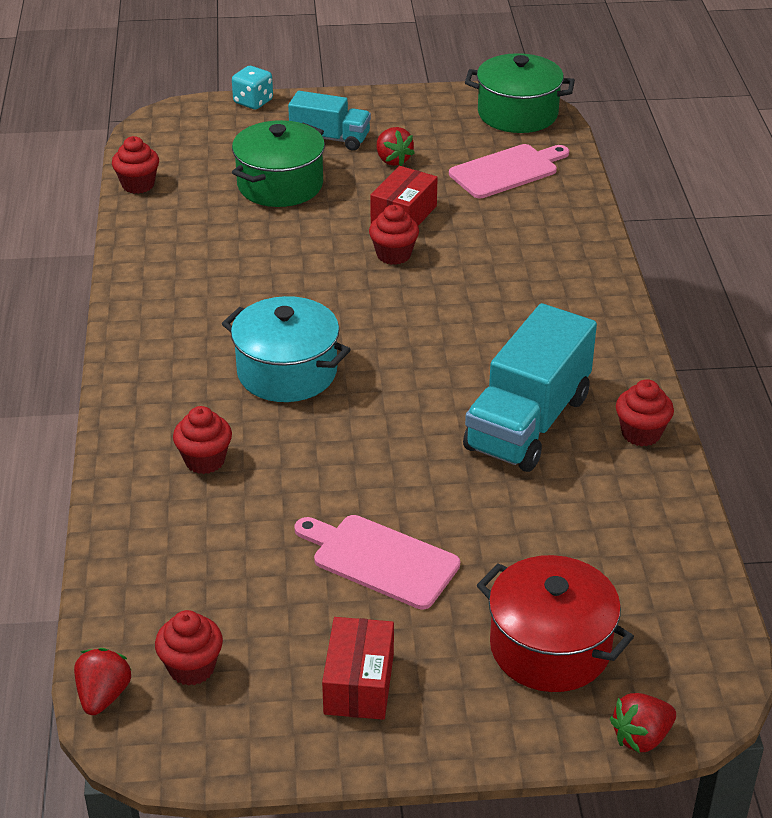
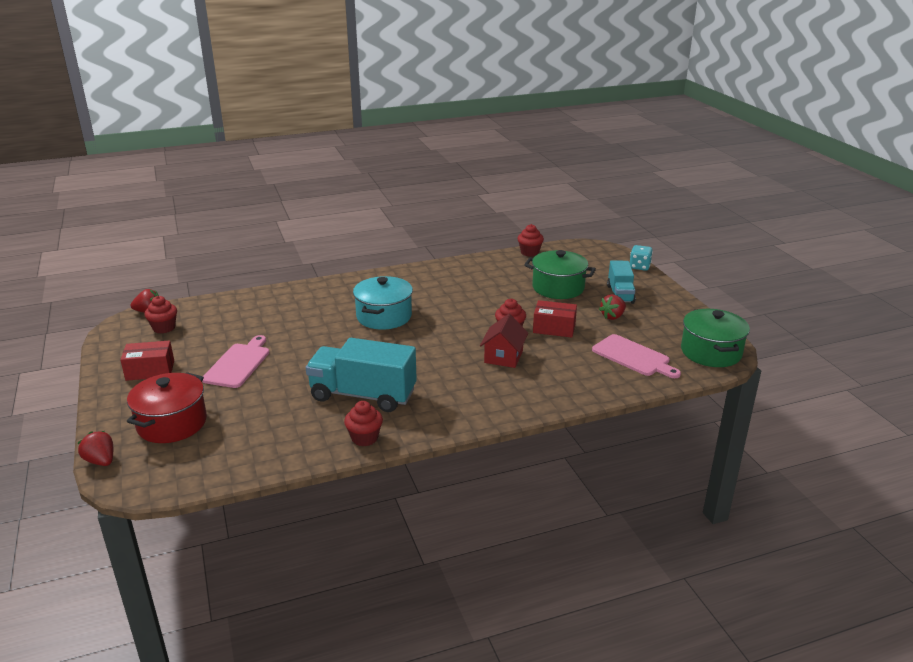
camera: 75 degrees right, 10 degrees down
(205, 460) = (307, 307): red cupcake -> none
(466, 274) = (503, 357): none -> red house

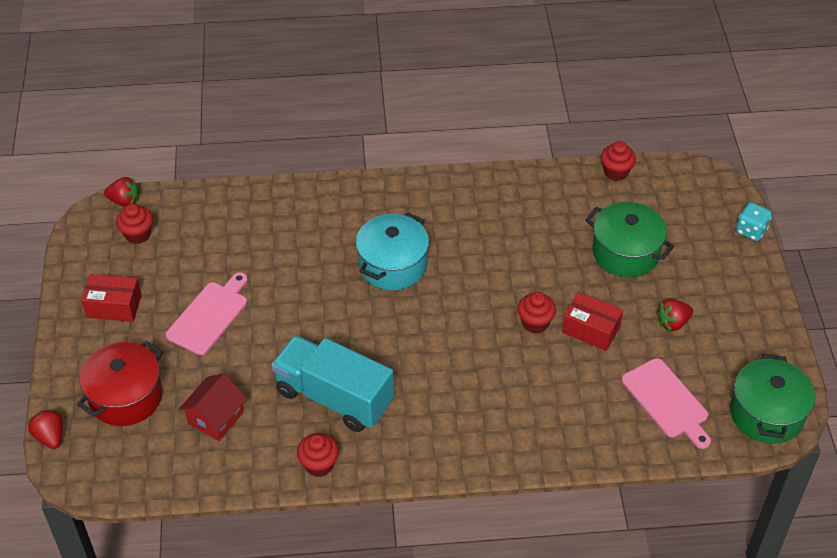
camera: 15 degrees right, 20 degrees up
(503, 357) = (511, 368): red house -> red house (215, 418)
(620, 294) = (700, 281): turquoise truck -> none

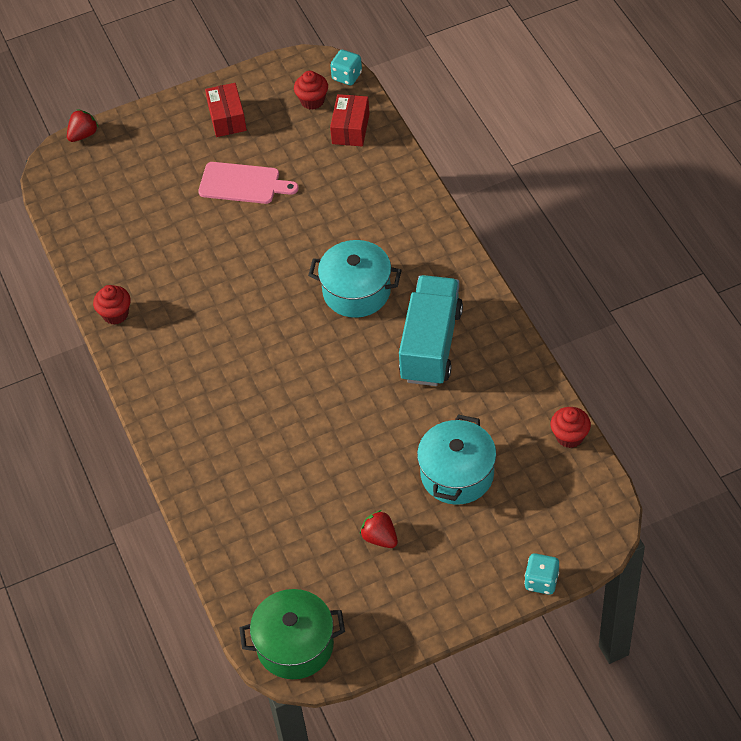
camera: 75 degrees right, 5 degrees up
(124, 201) = (347, 76): red strawberry -> turquoise dice
(126, 397) = (138, 164): red pot -> none
(215, 418) = (138, 229): red house -> none
(334, 397) = (188, 300): turquoise truck -> turquoise truck (431, 345)
(535, 323) = (332, 423): red cupcake -> none
(591, 329) = (342, 470): red box -> red box (350, 129)
(625, 253) = (457, 474): green pot -> turquoise pot
(667, 401) = (279, 555): pink cutting board -> none

